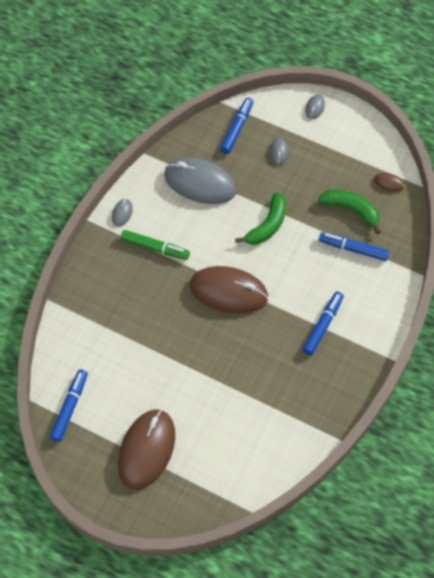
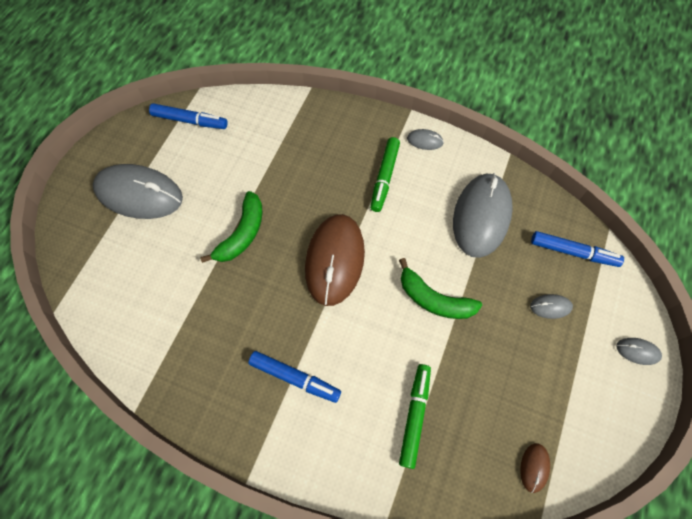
camera: 85 degrees right, 5 degrees up
(146, 450) = (139, 194): brown mouse -> grey mouse
(351, 210) = (477, 411): green banana -> green banana (242, 233)
(353, 249) = (414, 415): blue marker -> green marker

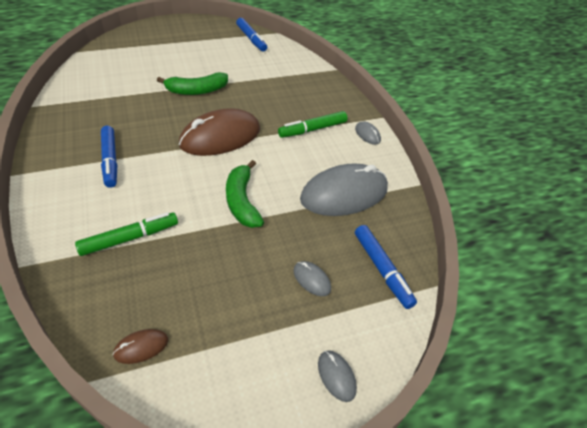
camera: 45 degrees right, 20 degrees down
(139, 194) = (181, 44): grey mouse -> none

